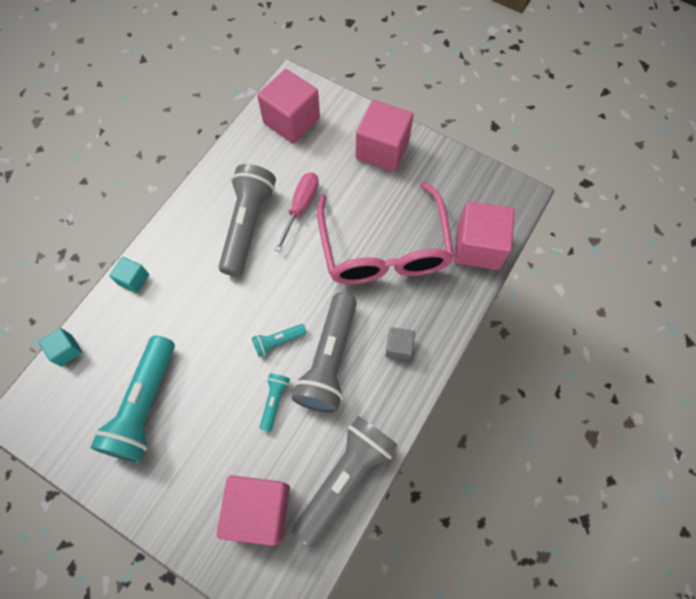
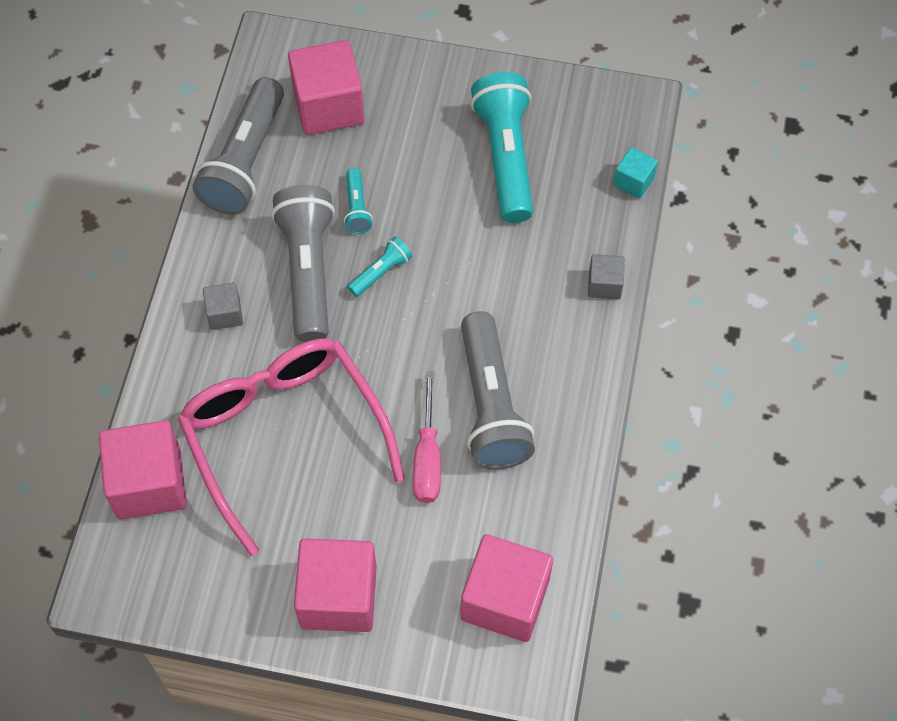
camera: 160 degrees right, 5 degrees down
(133, 279) = (604, 284): turquoise cube -> grey cube

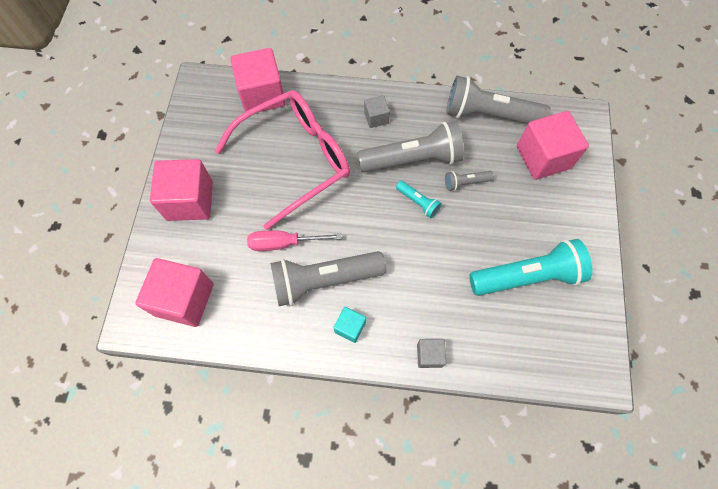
camera: 85 degrees right, 5 degrees up
(357, 208) = (465, 182): turquoise flashlight -> grey flashlight
(633, 181) = (525, 374): turquoise cube -> turquoise cube (350, 327)

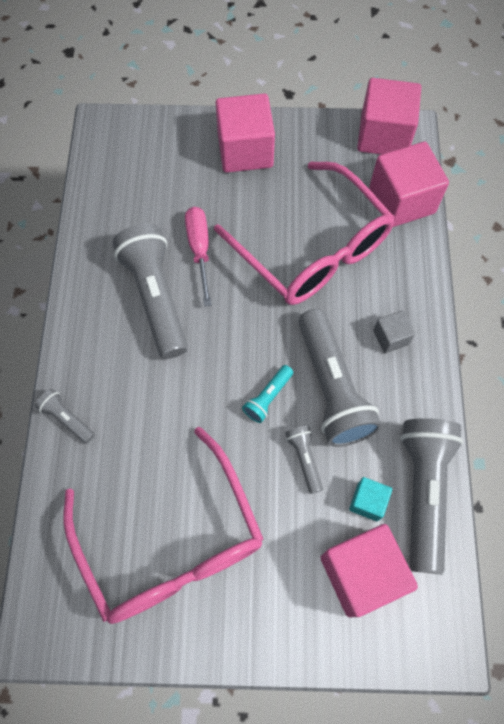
camera: 85 degrees right, 0 degrees up
(184, 299) = (129, 166): pink cube -> pink cube (383, 135)
(350, 327) = (100, 329): turquoise cube -> turquoise cube (367, 502)
(429, 355) = (67, 419): grey cube -> grey flashlight
(527, 276) = (171, 542): turquoise flashlight -> pink glasses

